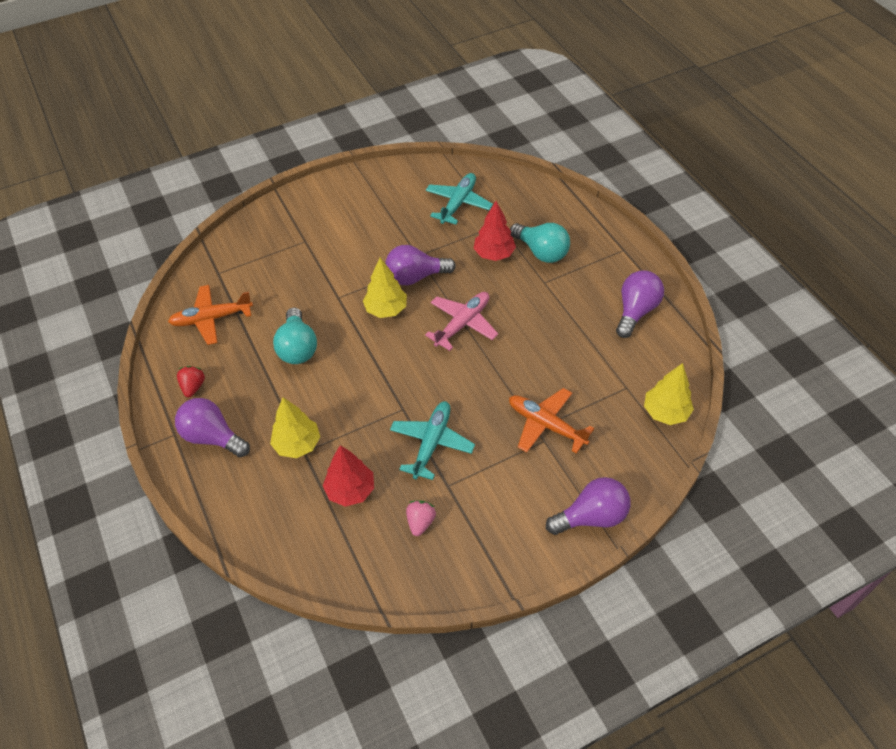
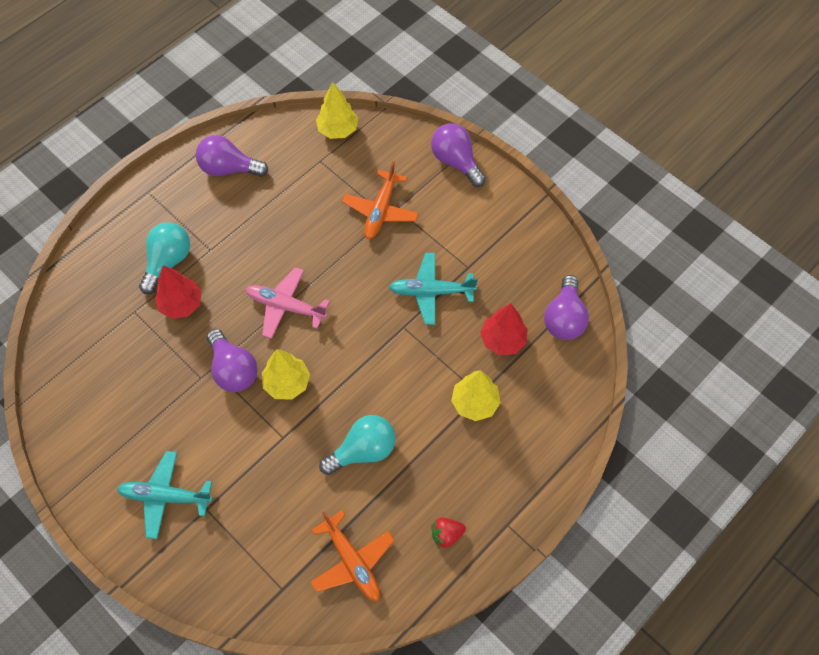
camera: 110 degrees left, 10 degrees up
(212, 437) = (496, 485): purple light bulb -> purple light bulb (564, 318)
(420, 522) = (510, 277): pink strawberry -> none
(458, 203) = (108, 361): turquoise plane -> turquoise plane (165, 496)

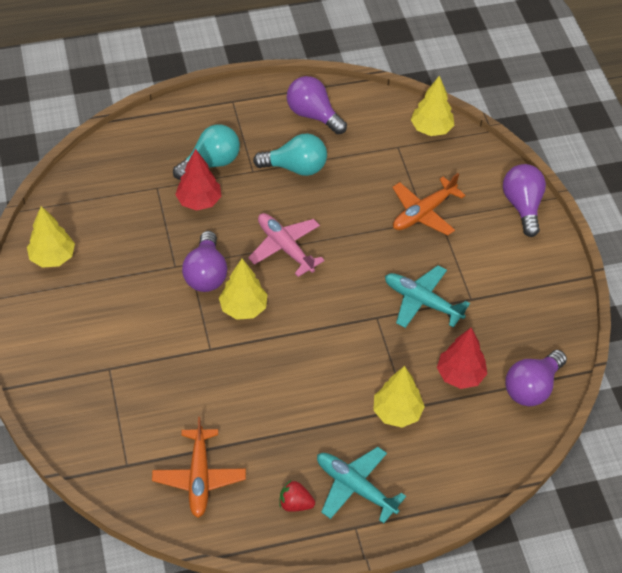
camera: 30 degrees right, 10 degrees down
(82, 433) = (52, 257): none -> yellow tree
(165, 496) = (84, 341): turquoise plane -> turquoise plane (355, 487)
(363, 451) = (270, 396): turquoise light bulb -> turquoise light bulb (296, 168)

